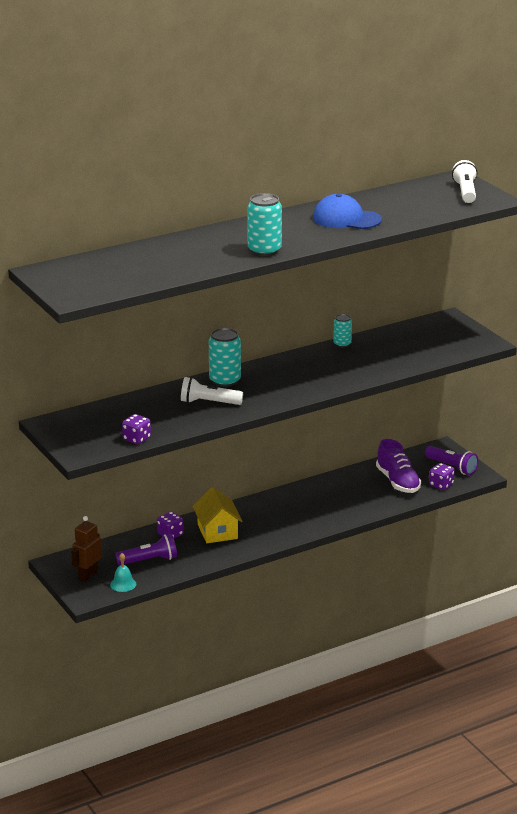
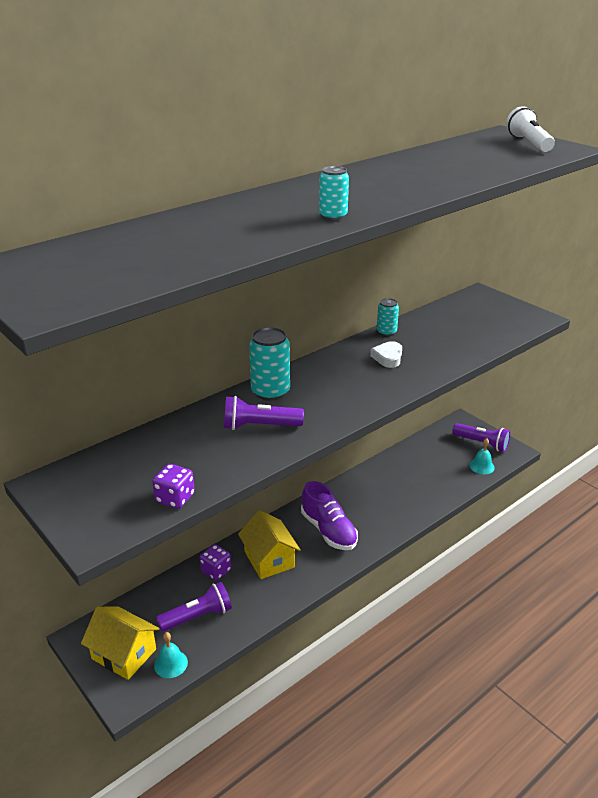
camera: 10 degrees left, 5 degrees up
(88, 575) = (124, 654): brown robot -> yellow house
(208, 402) = (259, 426): white flashlight -> purple flashlight
(264, 250) = (333, 216): turquoise can -> turquoise can, size x0.59
(333, 364) = (388, 357): none -> white heart
(346, 219) = (415, 175): blue cap -> none
(398, 482) = (437, 467): purple shoe -> purple shoe (328, 531)
(441, 485) = (481, 466): purple dice -> turquoise bell

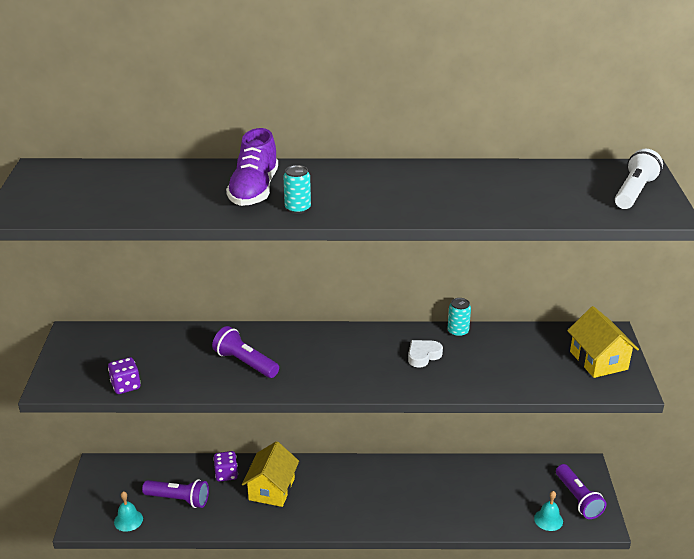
camera: 40 degrees right, 0 degrees up
(124, 654) = (110, 494): yellow house -> yellow house (598, 360)
(270, 392) = (290, 339): turquoise can -> none
(328, 531) = (341, 494): purple shoe -> purple shoe (254, 190)

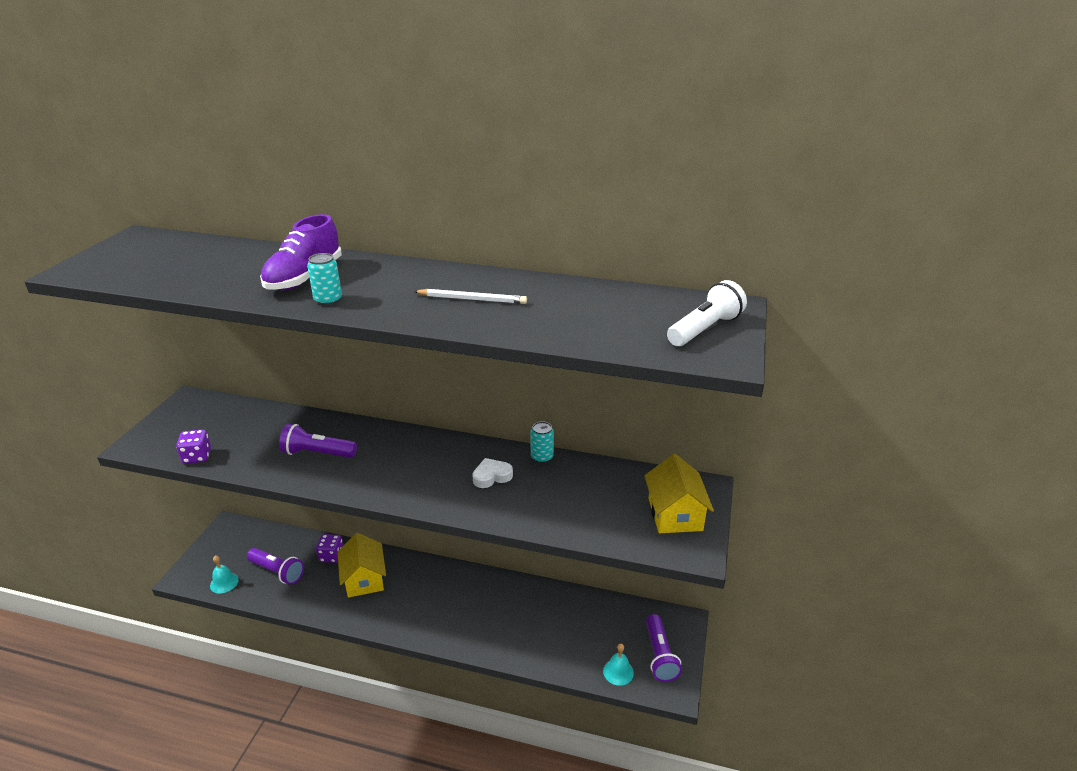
camera: 15 degrees right, 0 degrees up
(245, 363) = (317, 453): purple flashlight -> purple flashlight turned 45 degrees counterclockwise
(271, 489) = (364, 579): yellow house -> yellow house turned 45 degrees counterclockwise
(425, 191) = (472, 299): none -> white pencil

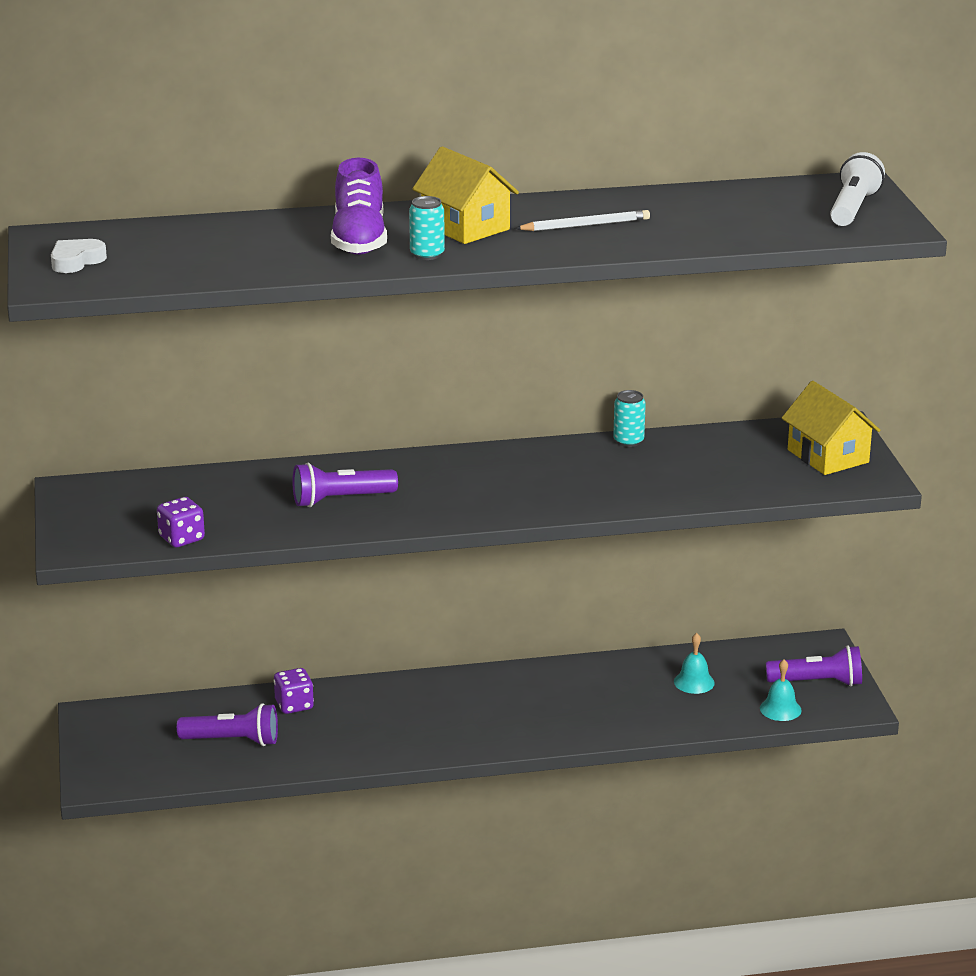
camera: 25 degrees left, 5 degrees down
(224, 582) = (166, 771): turquoise bell -> turquoise bell (694, 682)
(364, 579) = (369, 715): yellow house -> yellow house (465, 227)
(491, 476) = (588, 471): white heart -> white heart (76, 261)
(660, 655) = (818, 682): purple flashlight -> purple flashlight turned 60 degrees counterclockwise

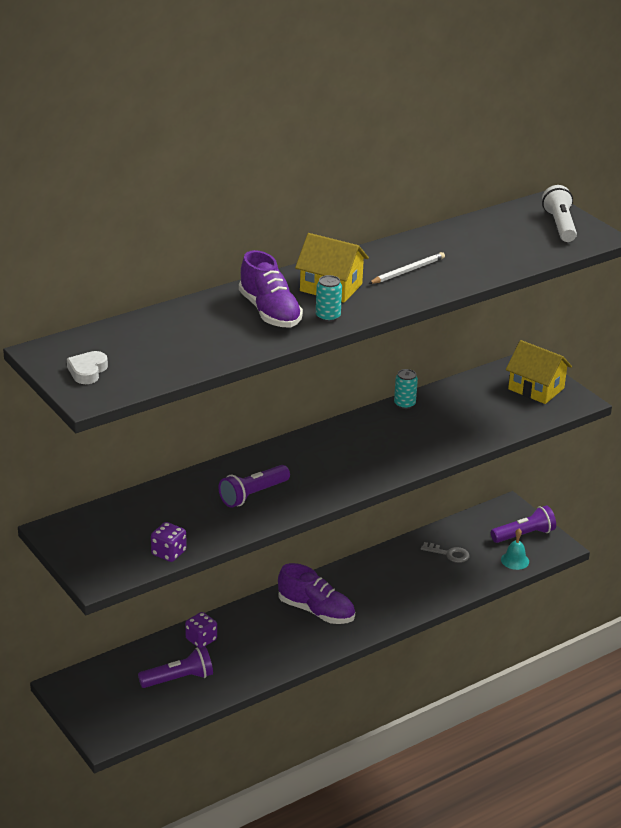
camera: 25 degrees left, 5 degrees up
(464, 707) = (316, 611): none -> purple shoe
(694, 682) = (449, 554): turquoise bell -> grey key

